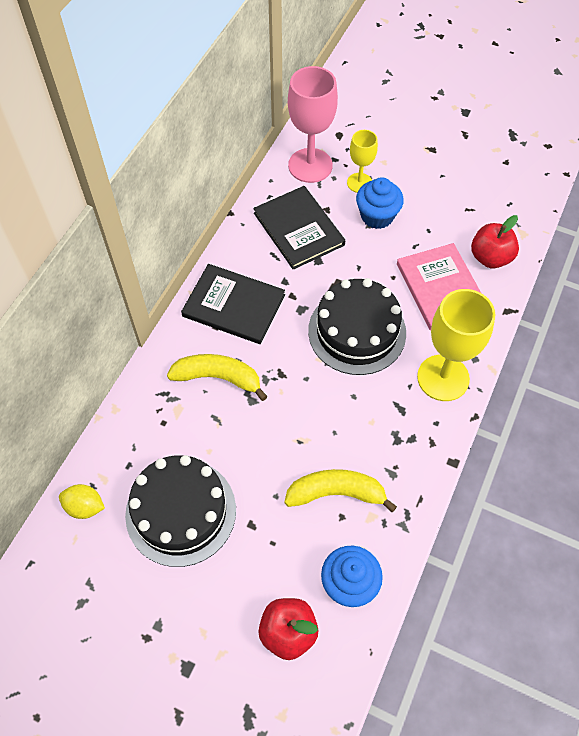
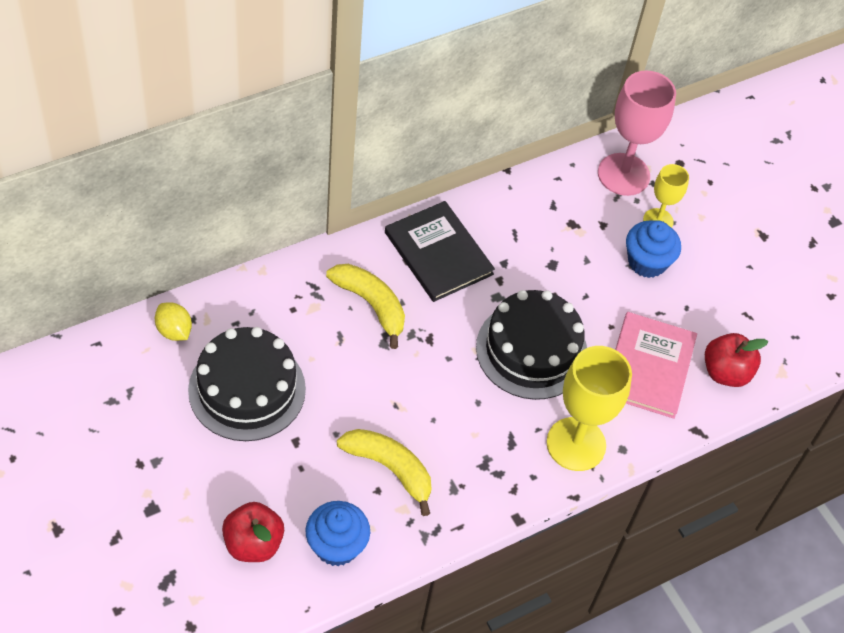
camera: 30 degrees right, 5 degrees down
(298, 229) = (559, 225): black book -> none

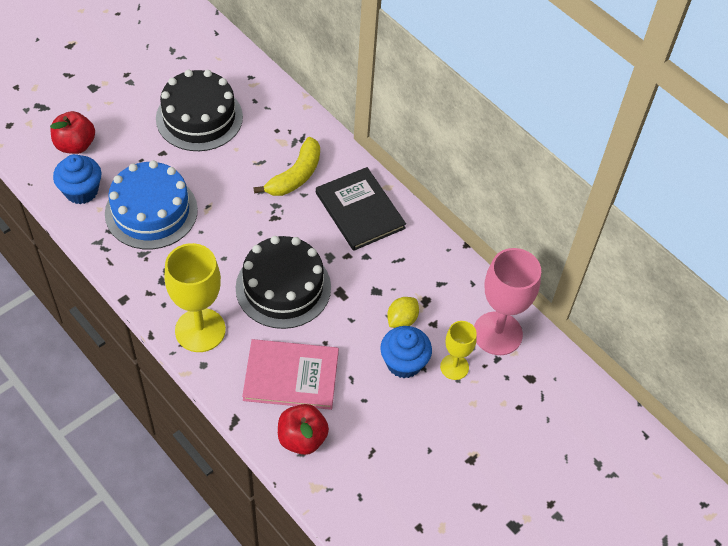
camera: 80 degrees right, 0 degrees up
(174, 331) = (238, 69): yellow lemon -> yellow lemon (402, 320)
(390, 468) = (151, 211): yellow banana -> blue cake
(438, 253) = (360, 210): black book -> black book turned 75 degrees counterclockwise

